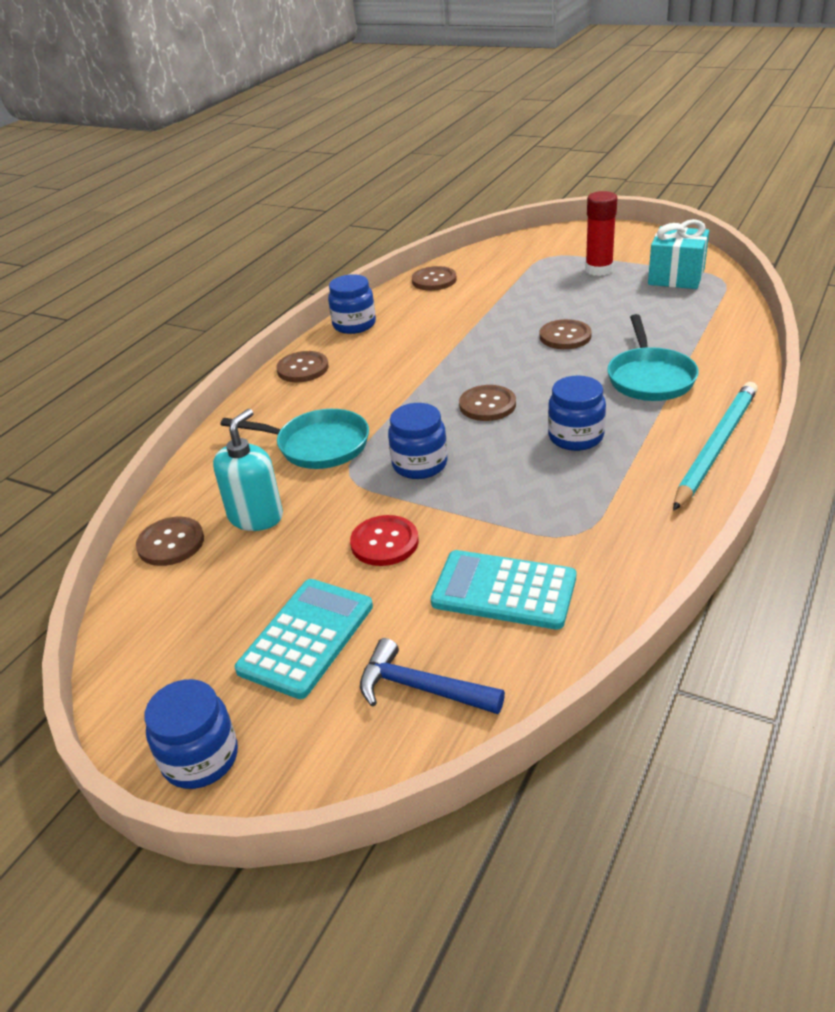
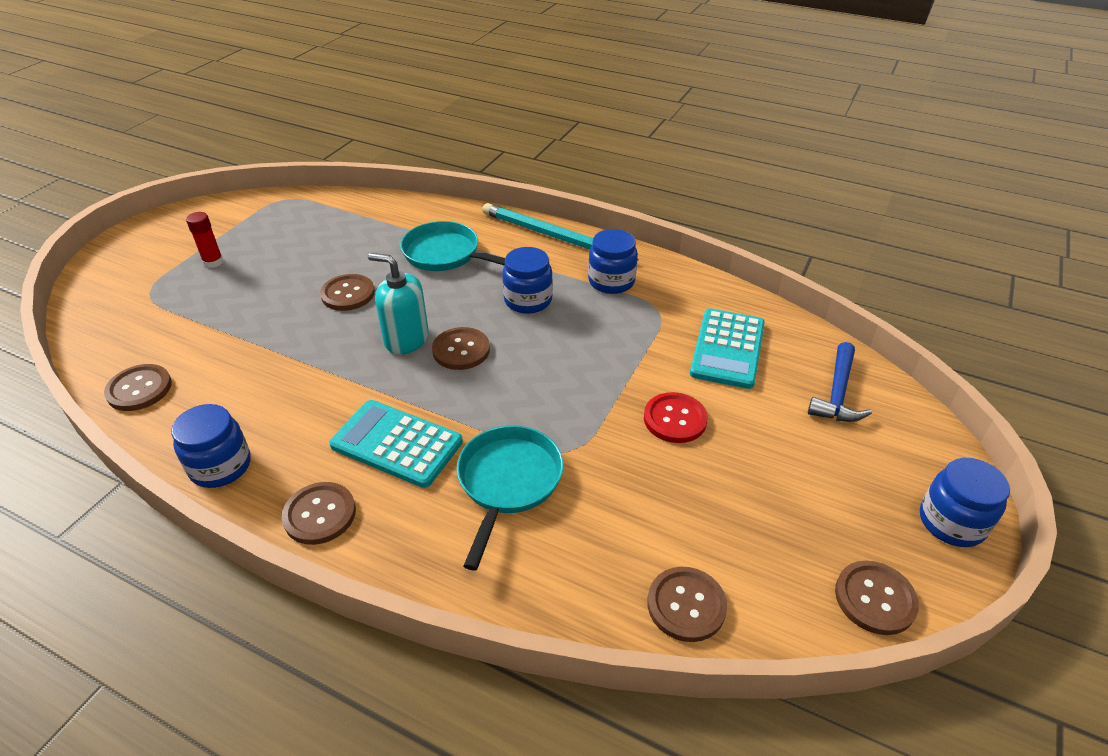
camera: 95 degrees left, 5 degrees up
(134, 667) = (875, 598): none -> brown button
(256, 516) = (637, 526): turquoise soap dispenser -> turquoise soap dispenser (406, 339)
(306, 638) = (804, 465): turquoise calculator -> turquoise calculator (397, 444)
(420, 464) = (556, 397): blue jar -> blue jar (611, 281)
(599, 269) = (213, 262): red glue stick -> red glue stick, size x0.64
(650, 378) = (445, 254): turquoise pan -> turquoise pan turned 150 degrees counterclockwise
(676, 277) = (266, 220): turquoise gift -> none

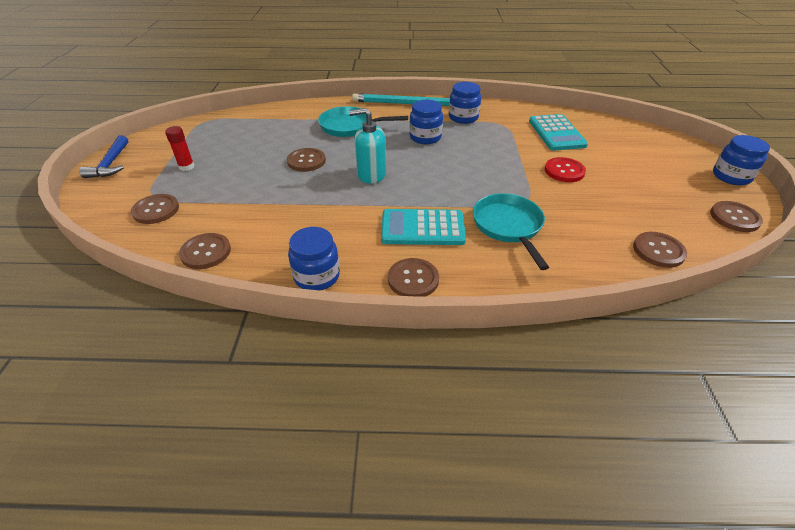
camera: 25 degrees left, 0 degrees up
(461, 350) = (411, 171): brown button -> brown button (156, 210)
(837, 393) = (627, 138): blue hammer -> blue hammer (110, 164)

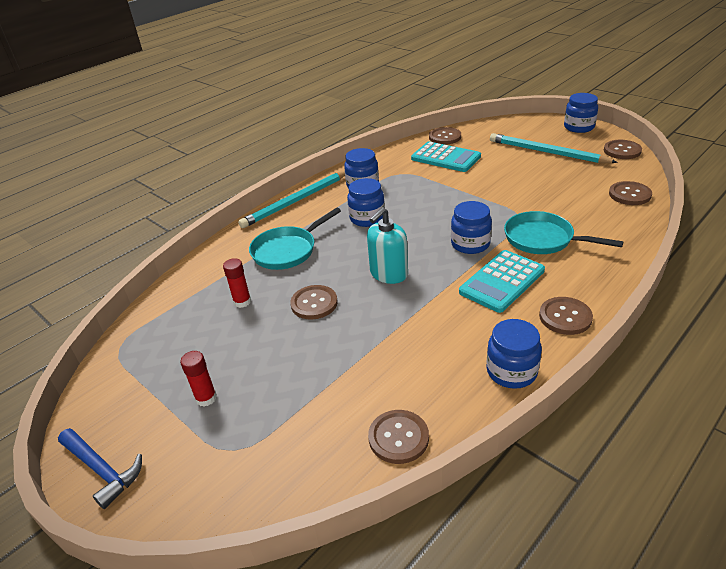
camera: 45 degrees left, 5 degrees down
(156, 210) = (269, 455): brown button -> brown button (445, 137)
(281, 136) = (242, 302): none -> red glue stick
(452, 193) = (470, 244): none -> blue jar
(564, 171) = (500, 181): red button -> none
(652, 176) = (547, 152): none -> turquoise pencil

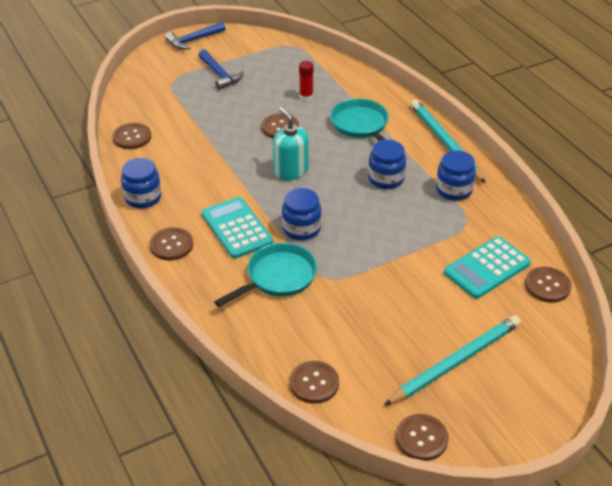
camera: 105 degrees right, 5 degrees up
(206, 398) = (219, 74): red glue stick -> blue hammer
(579, 127) = (517, 432): blue jar -> none

